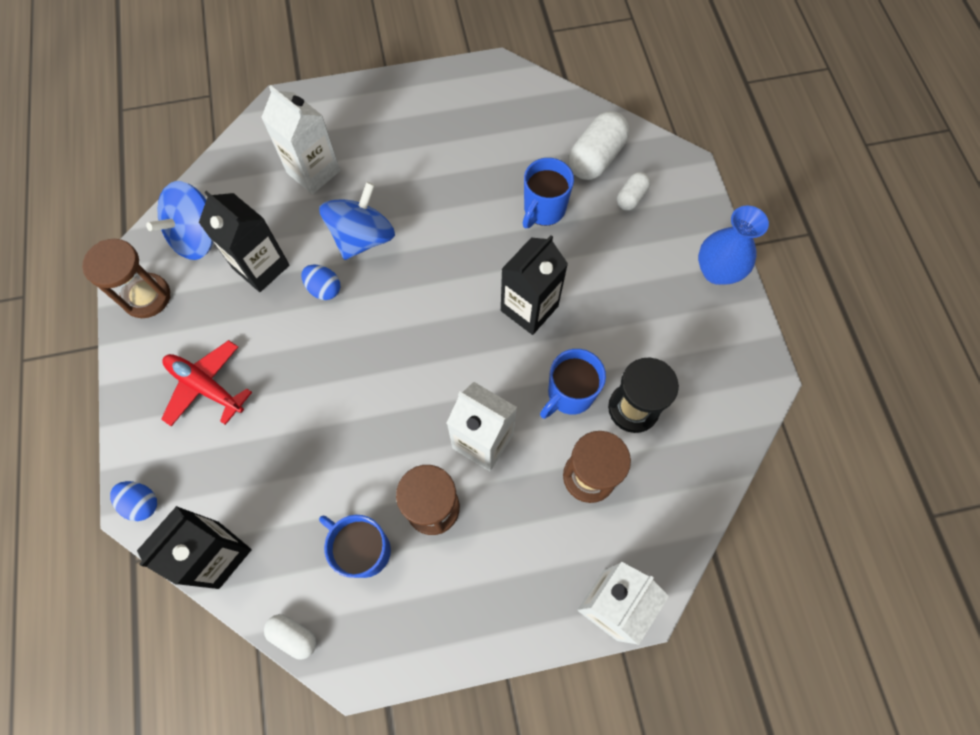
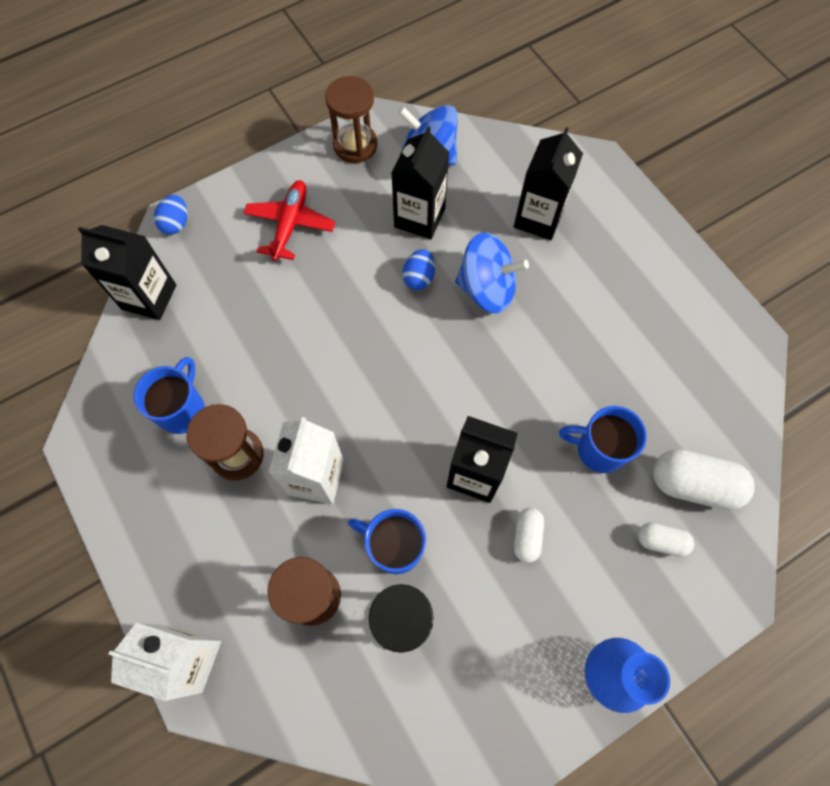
camera: 70 degrees right, 0 degrees up
(293, 636) = (96, 382): white capsule -> white capsule (526, 537)
(313, 172) = (538, 218): white carton -> black carton

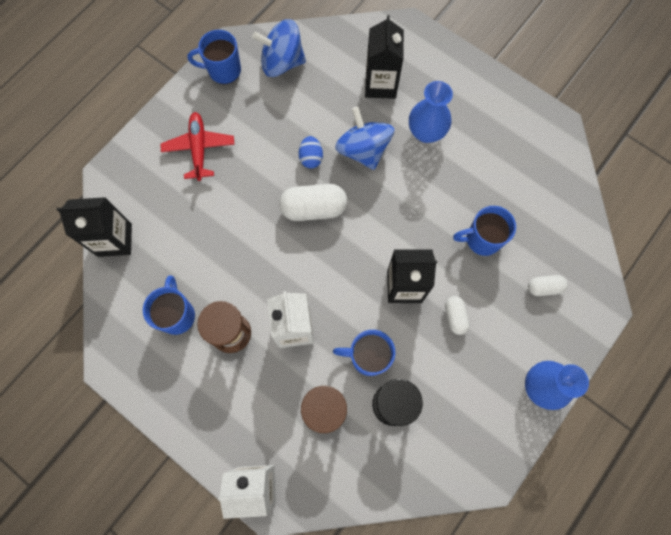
camera: 20 degrees left, 5 degrees up
(176, 223) = (110, 176): blue egg -> none
(355, 145) = (223, 70): brown hourglass -> blue mug
(419, 217) = (294, 112): black carton -> none
(487, 289) = (363, 150): blue spinning top -> blue spinning top turned 105 degrees counterclockwise
(574, 293) = (426, 132): none -> blue vase
(693, 484) = (552, 241): white capsule -> white capsule (314, 208)

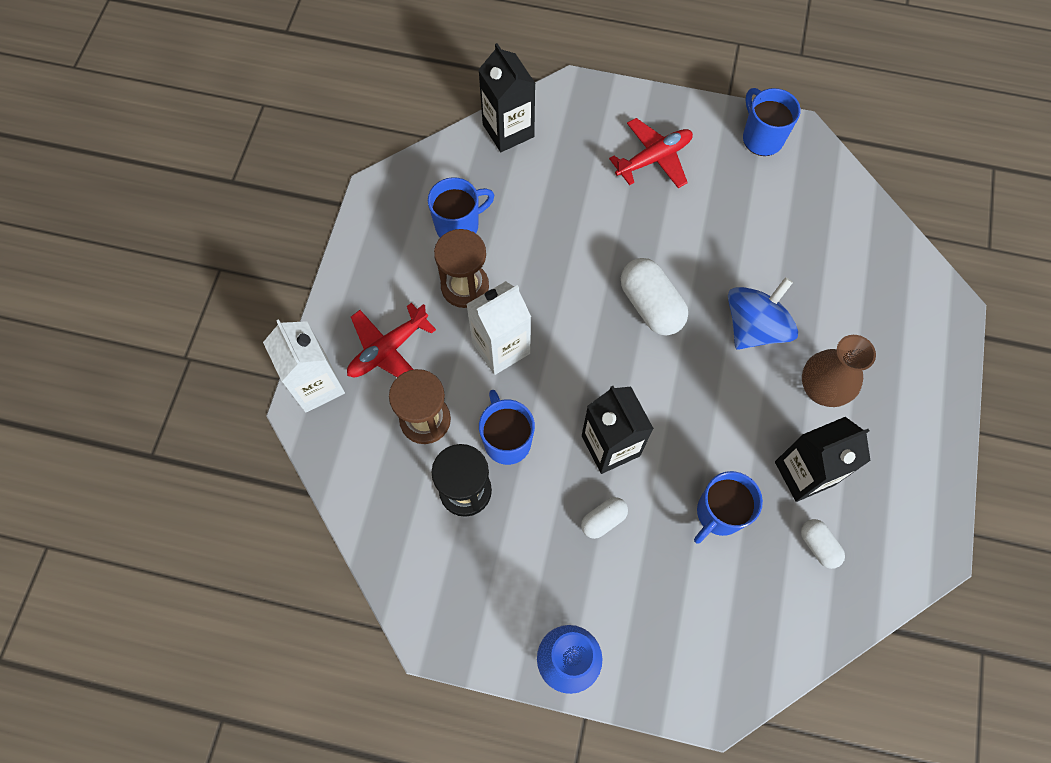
camera: 65 degrees right, 5 degrees down
(254, 415) = (388, 349): none -> red plane
(282, 62) = (811, 191): blue spinning top -> none
(311, 158) = (710, 275): blue egg -> none
(380, 84) = (852, 310): black carton -> black carton (804, 473)
(426, 132) = (821, 389): blue vase -> brown vase
(482, 239) = (719, 513): blue mug -> blue mug turned 105 degrees counterclockwise
(544, 287) = (697, 617): white capsule -> white capsule (818, 545)

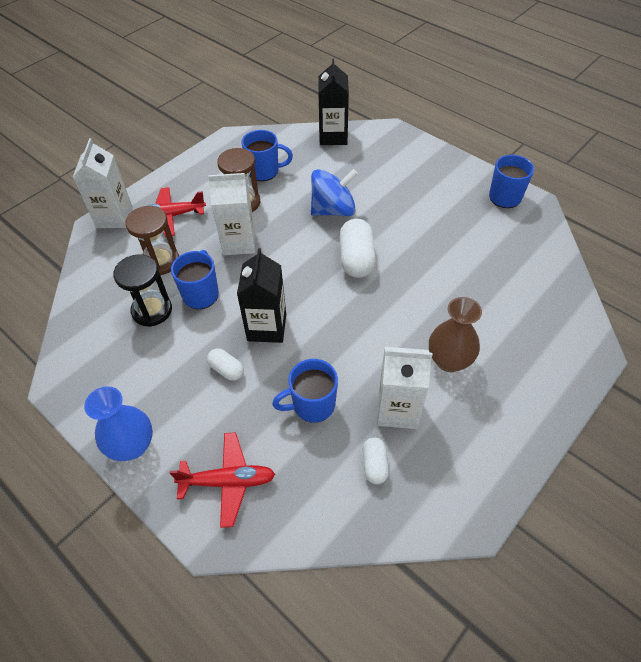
camera: 30 degrees right, 15 degrees down
(603, 520) = (227, 370): white capsule -> white capsule turned 45 degrees clockwise
(654, 159) = (418, 182): red plane -> red plane (228, 481)
(754, 327) = (423, 301): blue spinning top -> blue spinning top (333, 210)
(804, 473) = (397, 409): black carton -> white carton

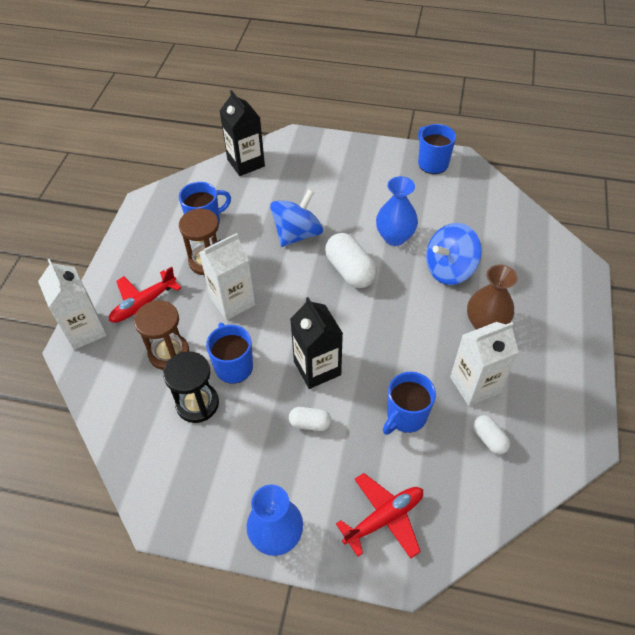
camera: 30 degrees left, 0 degrees up
(419, 247) = (394, 237): none -> blue vase
(450, 296) = (449, 269): none -> blue spinning top

